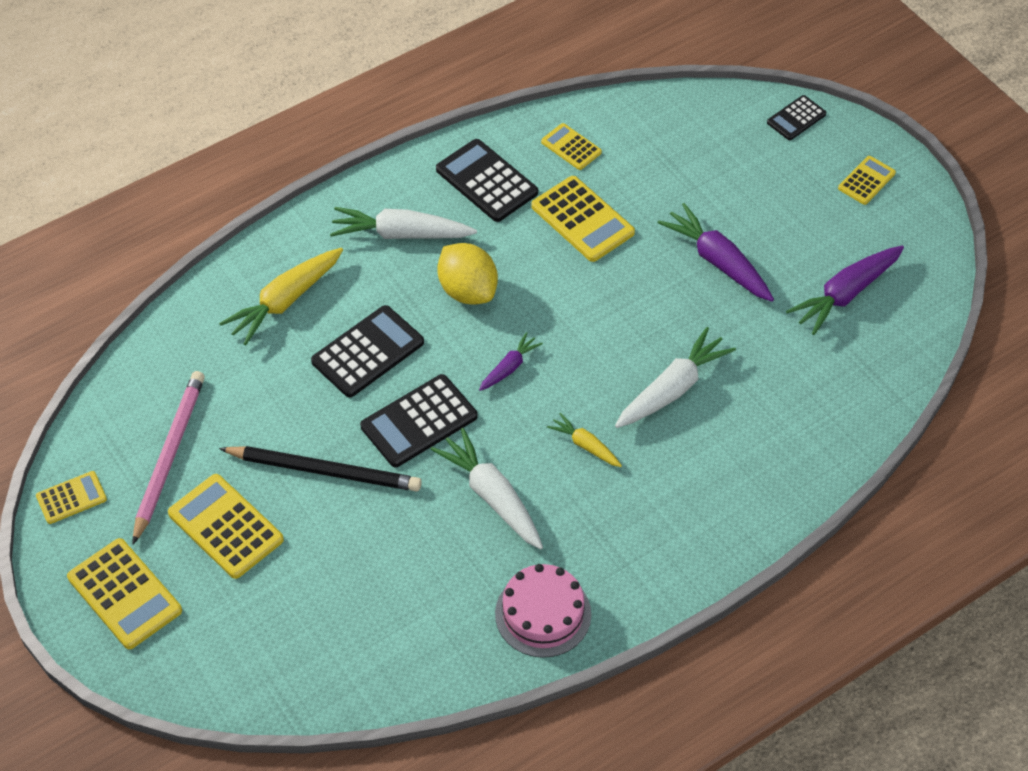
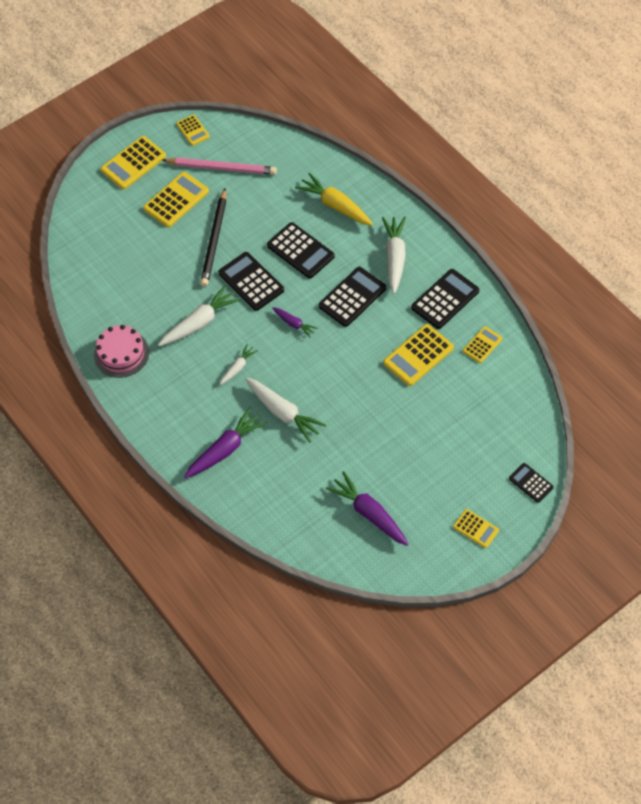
camera: 90 degrees right, 5 degrees up
(468, 291) = (352, 297): yellow lemon -> black calculator
(585, 445) = (238, 367): yellow carrot -> white carrot
(717, 261) = (390, 435): purple carrot -> purple carrot (225, 449)

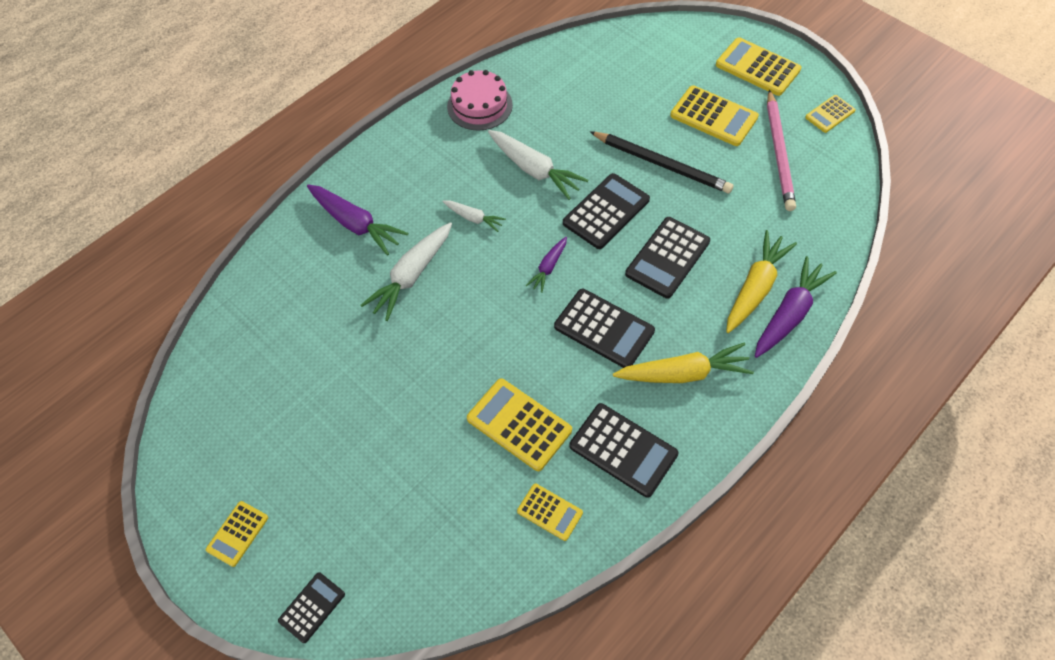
camera: 80 degrees right, 0 degrees up
(214, 240) = (662, 164): black pencil -> black pencil turned 150 degrees counterclockwise
(369, 513) = (264, 393): purple carrot -> purple carrot (789, 314)
(394, 257) = (683, 373): white carrot -> yellow carrot

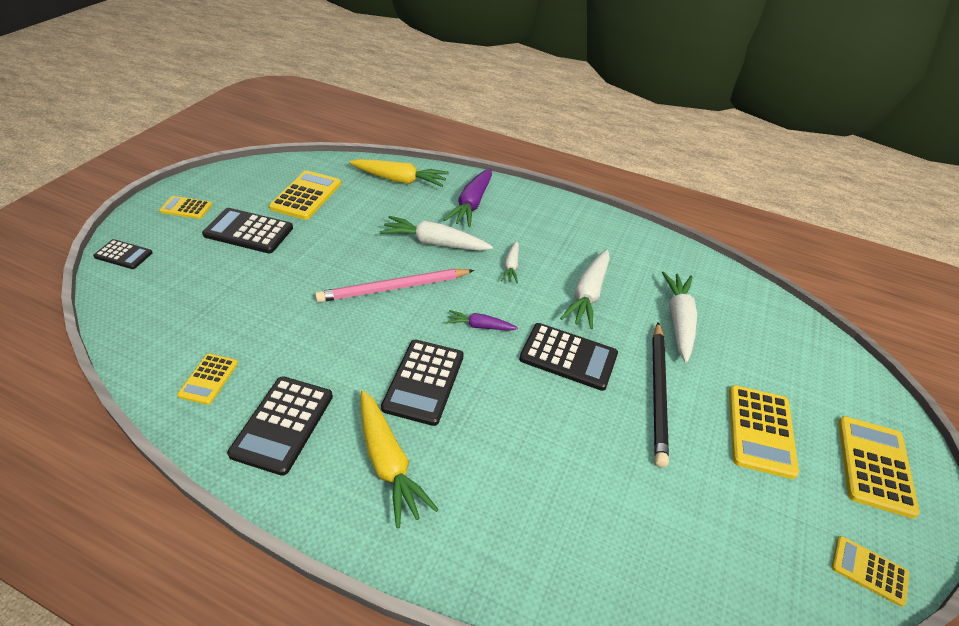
camera: 65 degrees right, 15 degrees down
(479, 105) = (637, 246): pink cake -> none
(519, 424) = (300, 339): yellow calculator -> yellow calculator (306, 196)
(588, 117) = (678, 321): none -> white carrot
(667, 258) = (535, 420): black calculator -> black calculator (248, 231)
(755, 287) = (532, 519): yellow carrot -> yellow carrot (400, 180)
(779, 153) = (756, 514): pink pencil -> pink pencil (394, 288)
(789, 314) = (509, 567): purple carrot -> none

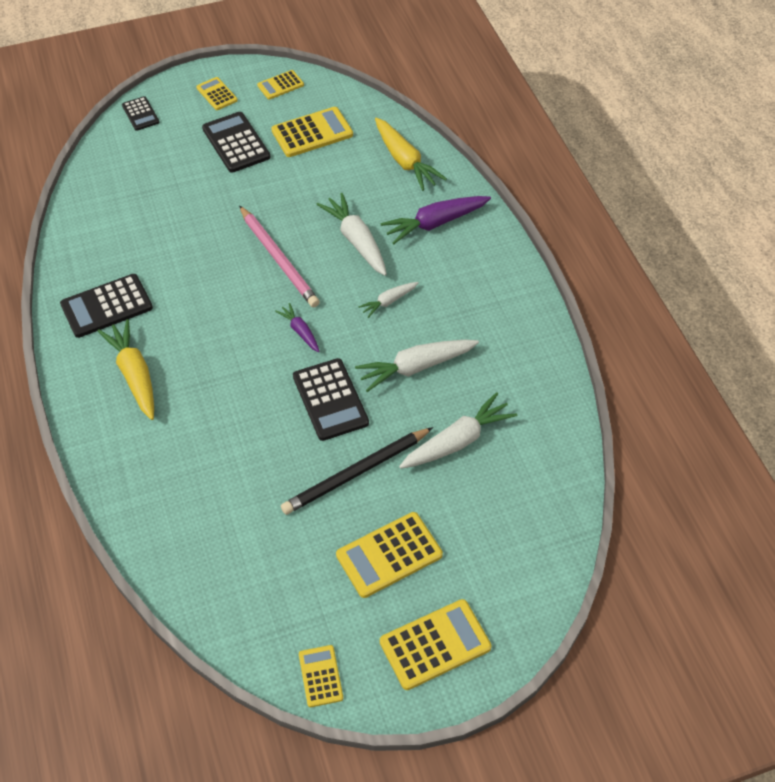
camera: 50 degrees right, 10 degrees up
(208, 379) = (99, 246): yellow calculator -> yellow calculator (280, 85)
(388, 462) = (134, 375): yellow carrot -> yellow carrot turned 135 degrees clockwise
(394, 288) = (279, 259): pink pencil -> pink pencil turned 150 degrees counterclockwise
(424, 382) = (214, 342): black calculator -> none

